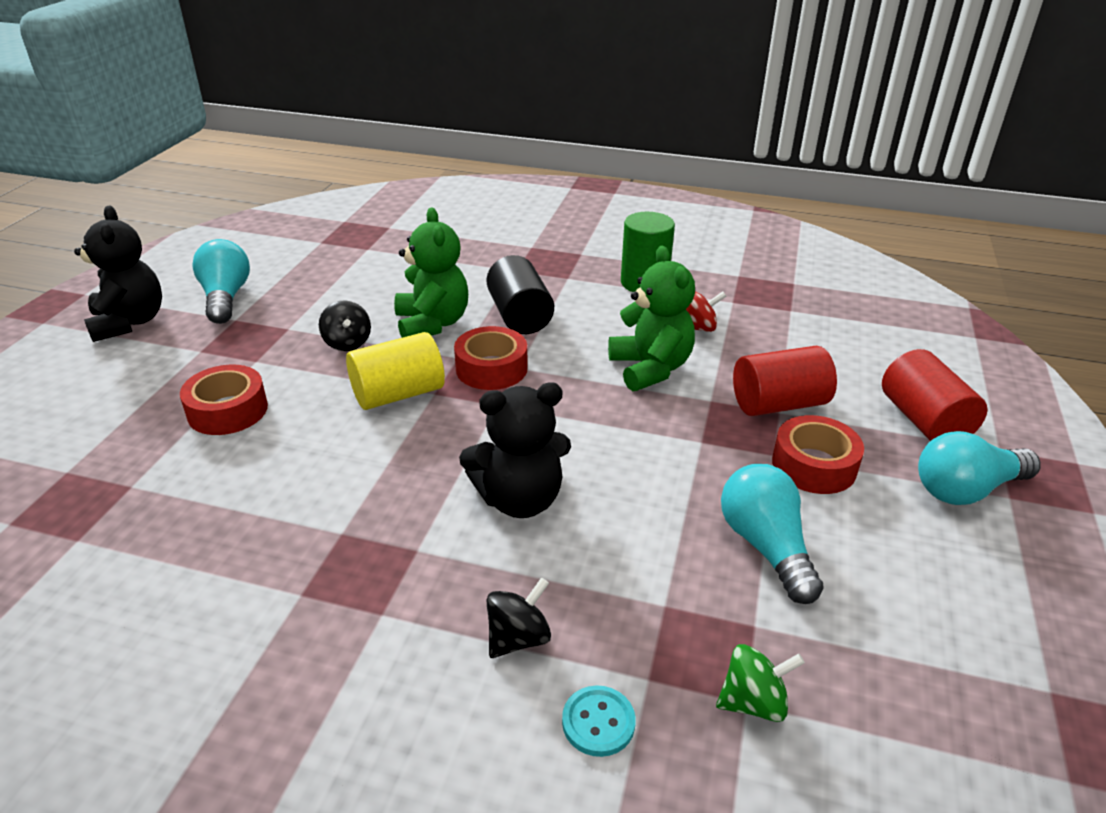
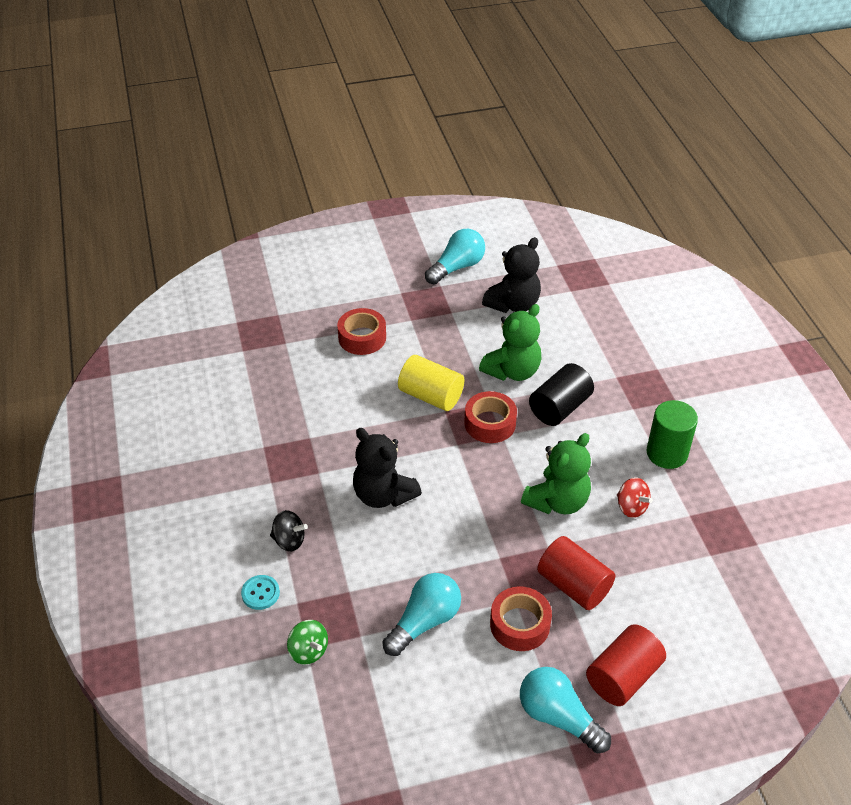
camera: 60 degrees right, 10 degrees up
(129, 322) = (400, 248): black teddy bear -> black teddy bear (513, 304)
(347, 343) = (459, 346): black spinning top -> none

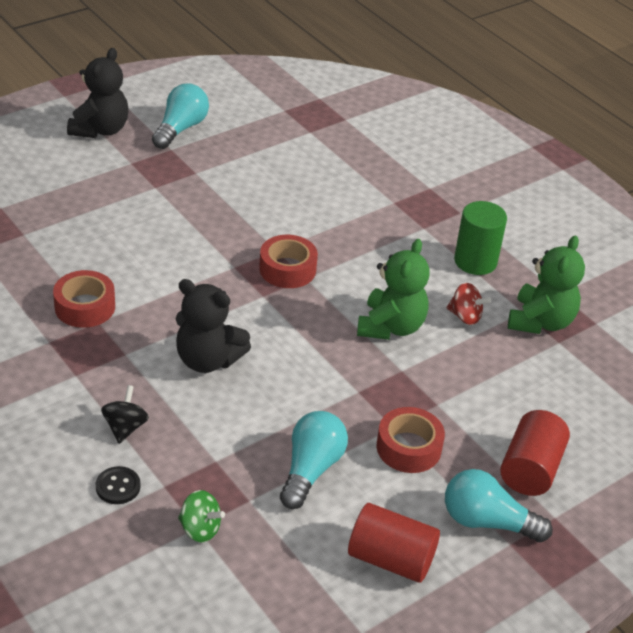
camera: 25 degrees left, 5 degrees down
(260, 593) = (118, 486): turquoise button -> black button
(289, 540) = (125, 427): black spinning top -> black spinning top turned 75 degrees counterclockwise
(362, 338) = (109, 213): red tape -> red tape (85, 307)
(431, 396) = (212, 255): yellow cylinder -> none
(512, 371) = (287, 216): green teddy bear -> green teddy bear (540, 321)
(513, 304) = (257, 154): black teddy bear -> black teddy bear (100, 130)
(559, 407) = (351, 241): black cylinder -> none
(573, 585) = (444, 399): red cylinder -> red cylinder (391, 559)

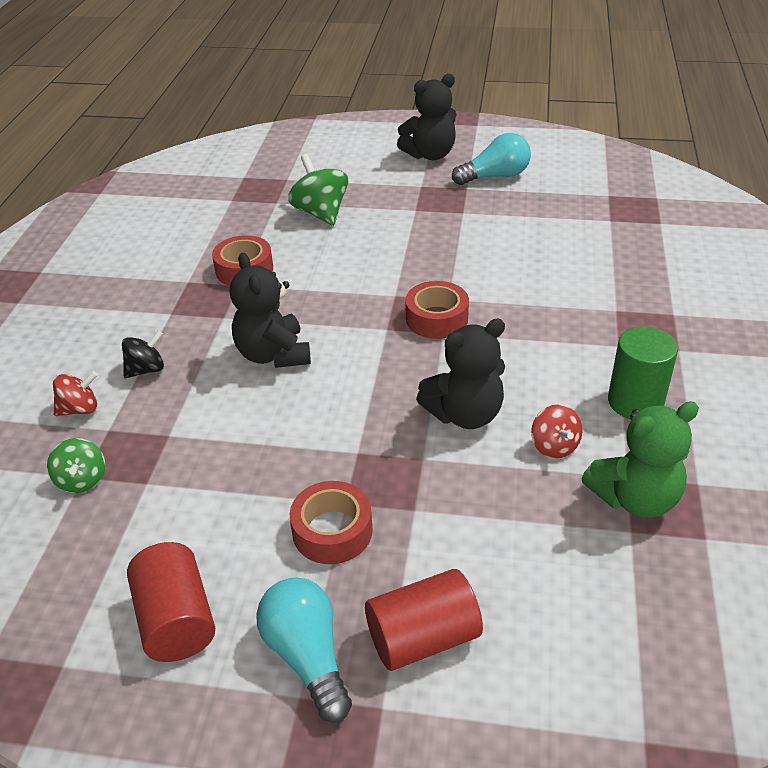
camera: 50 degrees right, 0 degrees up
(79, 226) = (320, 213): none -> green spinning top
(118, 486) = (80, 409): black button -> red spinning top
(311, 469) = (225, 492): turquoise light bulb -> none
(391, 327) = (465, 414): green teddy bear -> black teddy bear

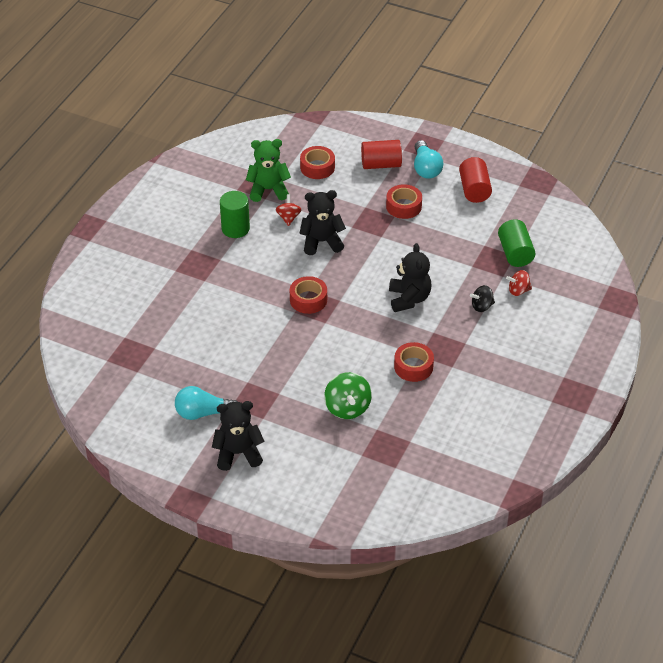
camera: 165 degrees left, 5 degrees up
(82, 480) = (515, 253): green spinning top -> green cylinder
(568, 586) = (317, 167): none -> red tape

